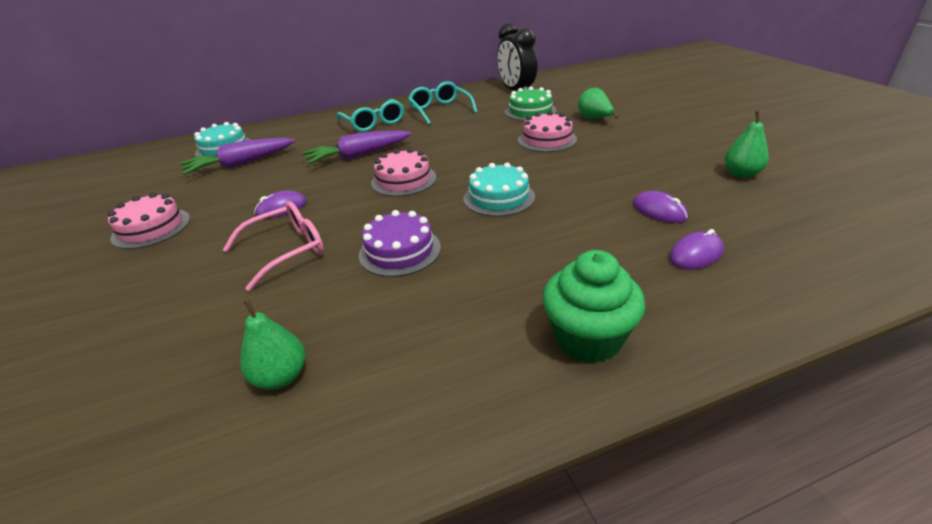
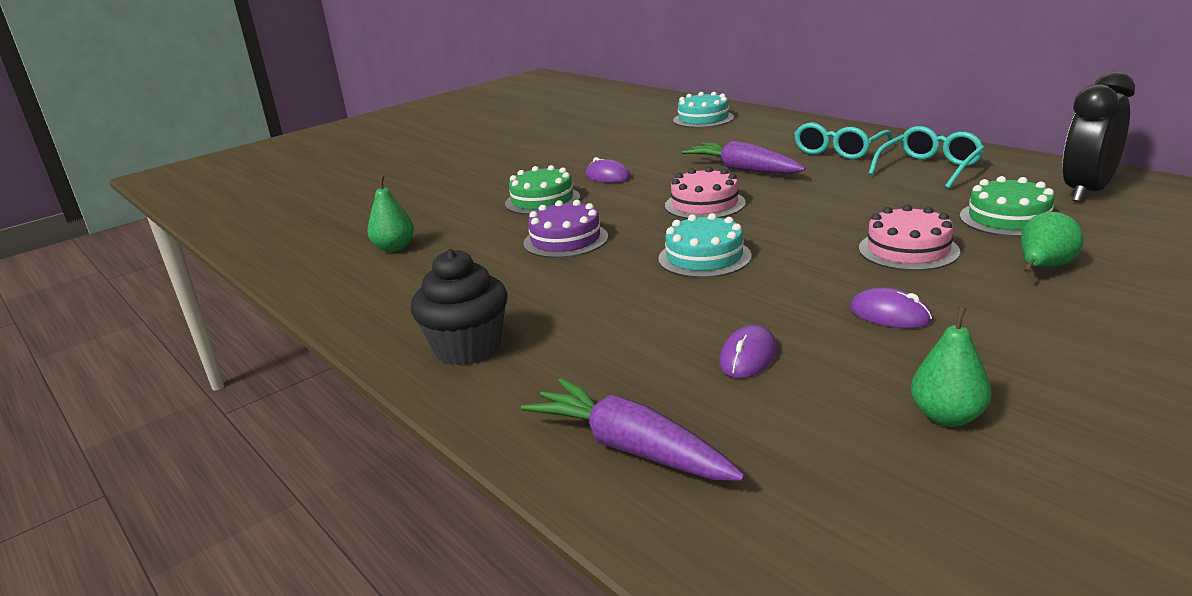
camera: 70 degrees right, 10 degrees down
(151, 228) = (548, 150): pink cake -> none
(241, 164) = (677, 135): purple carrot -> purple carrot (630, 448)
(287, 250) = (542, 200): pink glasses -> green cake
(588, 338) = (467, 348): green cupcake -> black cupcake
(695, 254) = (650, 391): purple mouse -> purple mouse (890, 314)

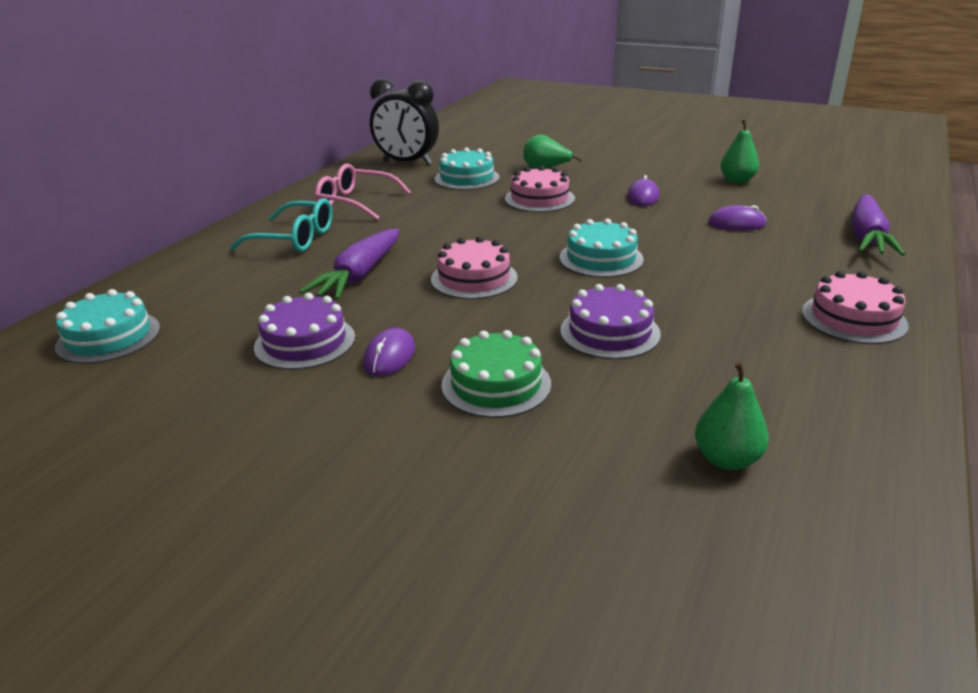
camera: 115 degrees left, 5 degrees up
(467, 348) = (853, 318): black cupcake -> pink cake
(650, 157) = (305, 342): none -> purple cake
(929, 168) = (355, 203): turquoise glasses -> pink glasses
(1008, 218) = (467, 178): green cake -> turquoise cake

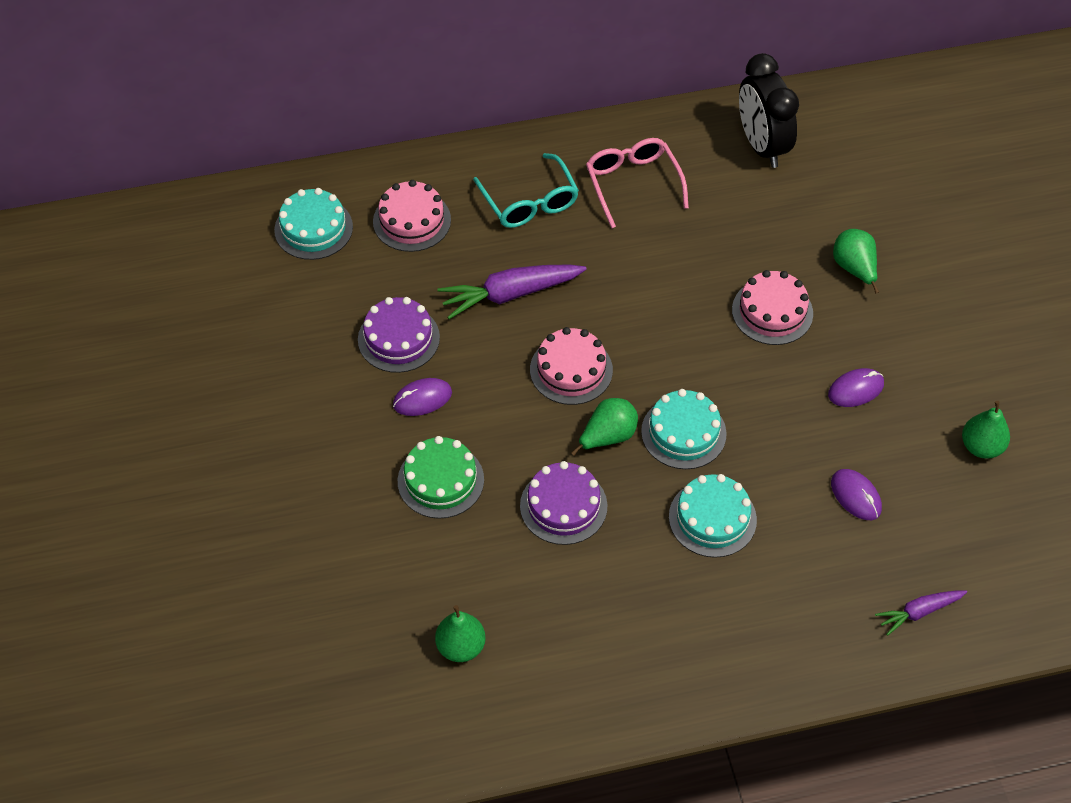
camera: 50 degrees right, 25 degrees up
(467, 178) = (768, 222): turquoise cake -> turquoise cake (712, 518)
(563, 287) = (608, 437): none -> green pear
(853, 318) = (724, 654): pink cake -> pink cake (412, 221)
(867, 237) = (919, 612): purple carrot -> purple carrot, size x0.58

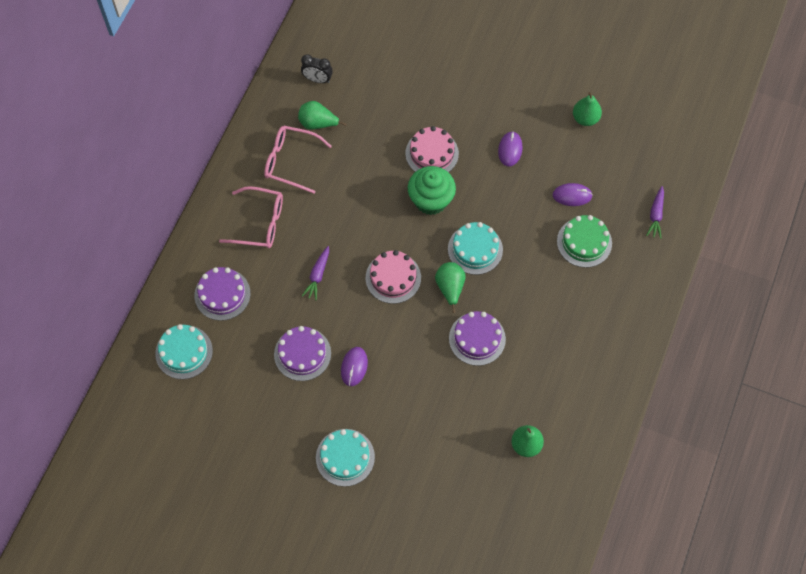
camera: 55 degrees left, 10 degrees up
(412, 221) = (222, 294): pink cake -> purple cake
(440, 480) = (415, 391): green cake -> green cake (584, 242)
(510, 294) = (317, 275): purple carrot -> purple carrot, size x0.58
(529, 202) = (260, 223): turquoise glasses -> pink glasses
(708, 347) = (431, 200): none -> green cupcake
(712, 518) = (536, 271): turquoise cake -> turquoise cake (345, 457)
(762, 146) = (317, 79): black clock -> black clock, size x0.54
(854, 269) = (435, 95): green pear -> green pear (318, 123)

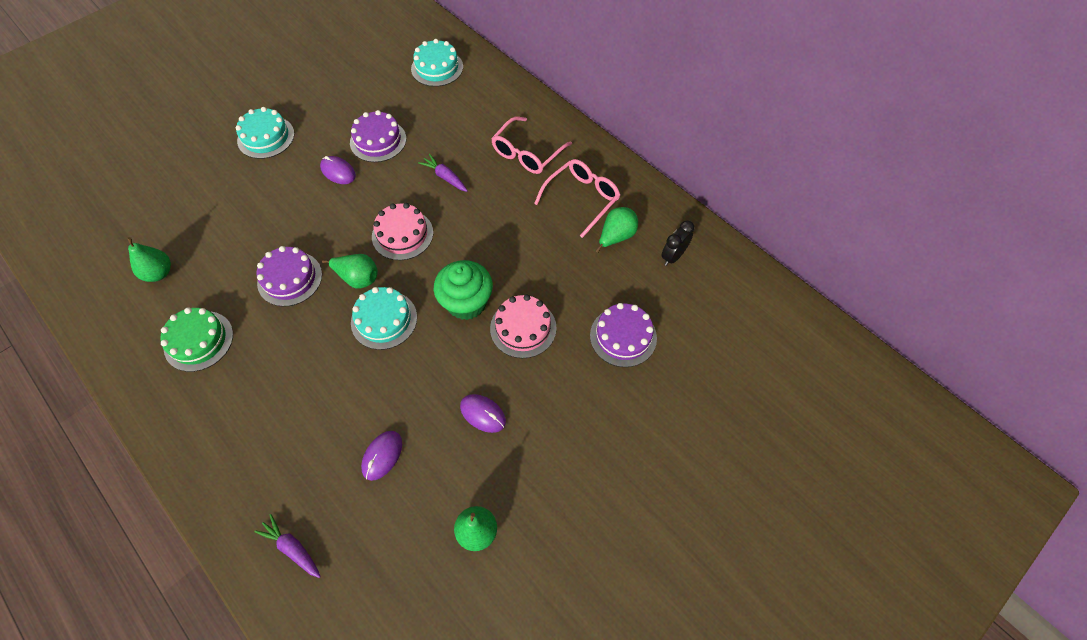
camera: 115 degrees right, 5 degrees down
(222, 294) = (472, 106): purple cake -> purple cake (623, 336)
(584, 242) = (317, 438): green cake -> green cake (199, 341)

